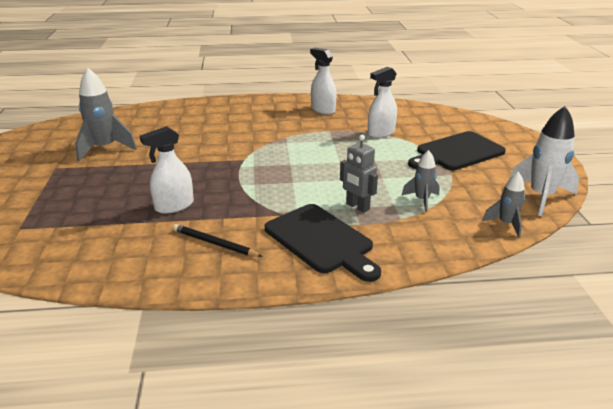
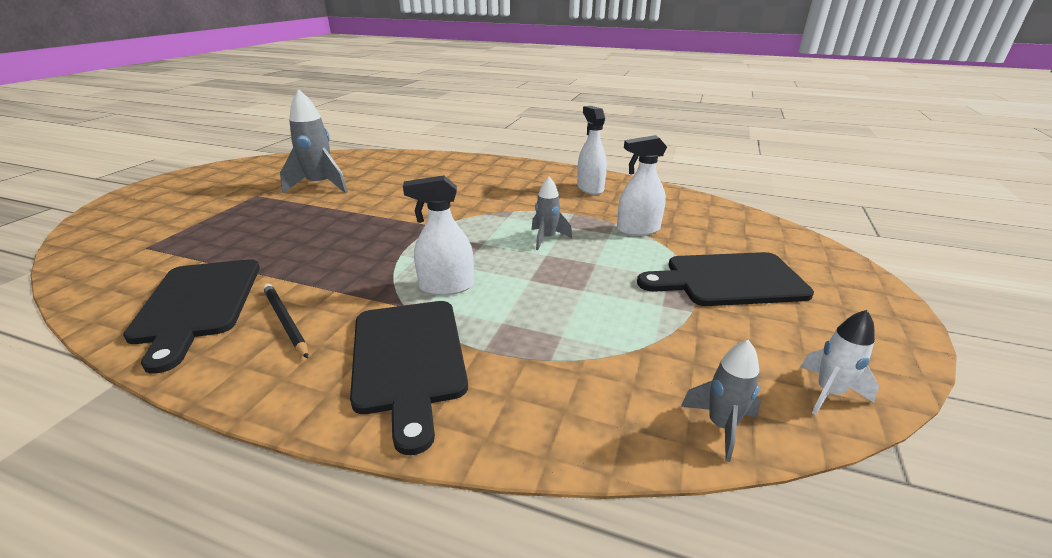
camera: 25 degrees right, 0 degrees up
(133, 251) = (197, 304): none -> black cutting board
(174, 206) = (303, 262): white spray bottle -> white spray bottle (446, 286)
(357, 206) = (507, 323): grey robot -> none
(422, 200) = (610, 339): grey rocket -> grey rocket (547, 239)
(541, 196) = (828, 393): white rocket -> white rocket, size x0.57

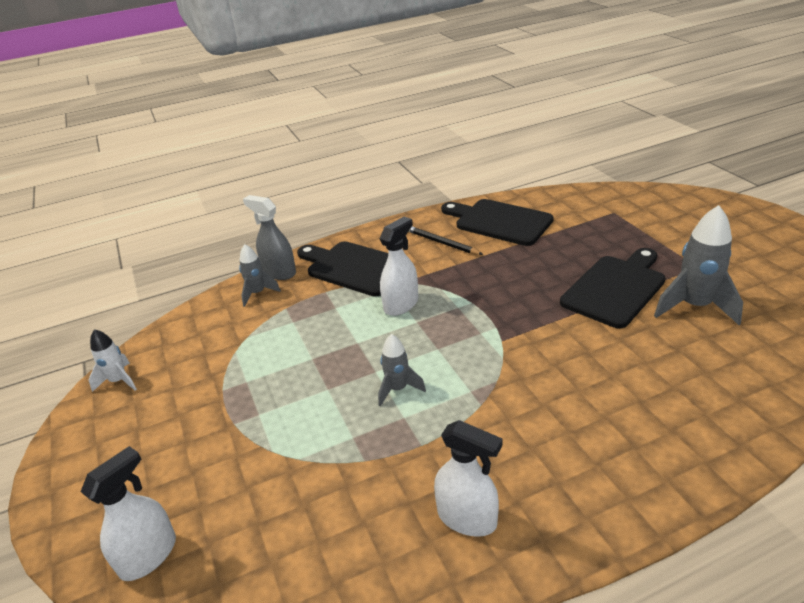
camera: 140 degrees right, 5 degrees up
(285, 321) = (442, 243): black pencil -> black pencil turned 150 degrees counterclockwise
(494, 430) = (279, 272): none -> grey spray bottle
(638, 230) = (331, 464): white spray bottle -> white spray bottle (148, 555)
(721, 426) = (177, 330): grey rocket -> grey rocket (258, 293)
(729, 280) = (205, 444): black cutting board -> black cutting board (615, 288)

